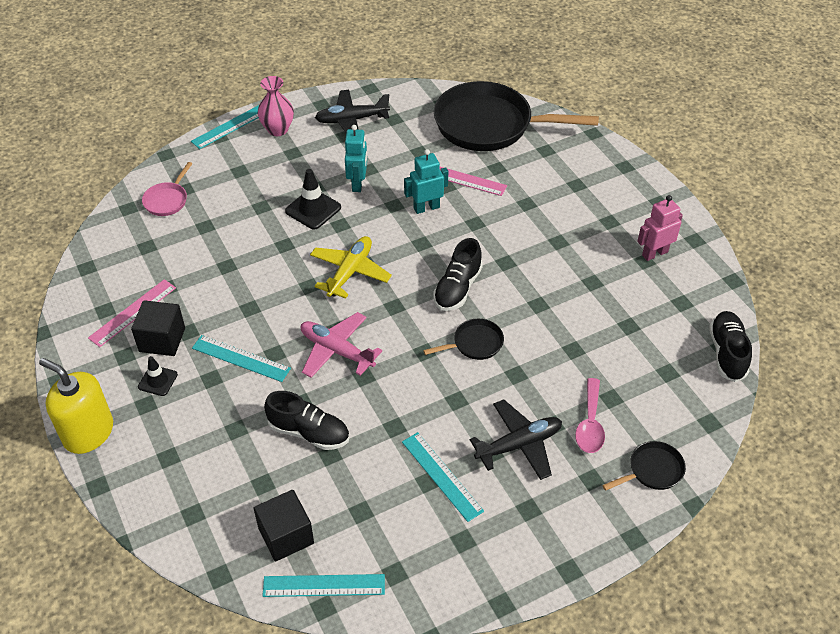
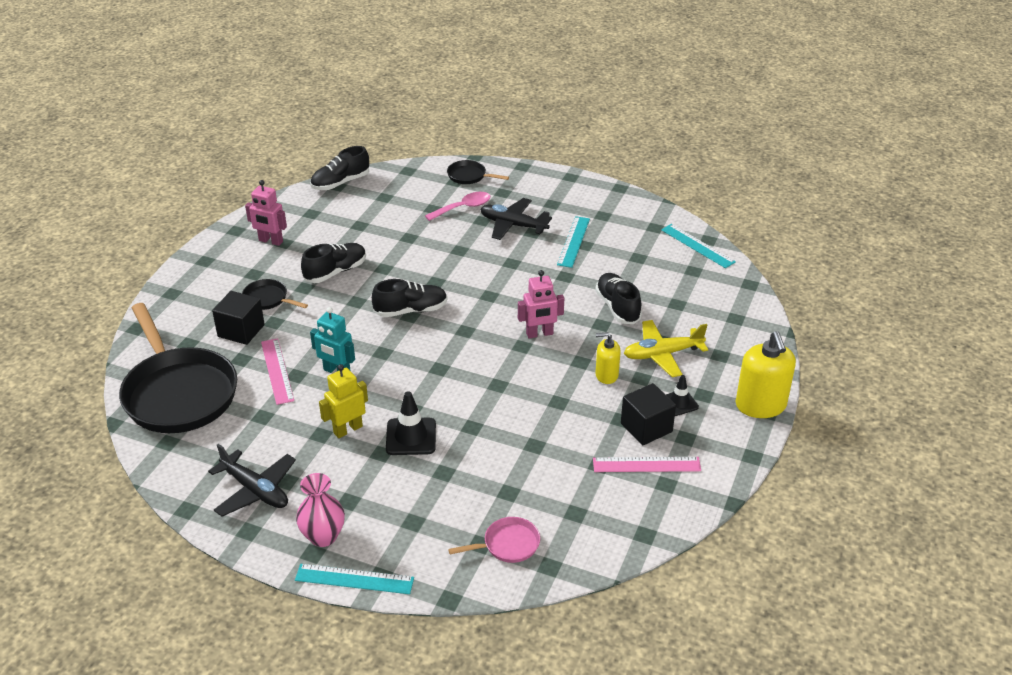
camera: 130 degrees left, 10 degrees down
(241, 358) = (606, 375): turquoise ruler -> yellow soap dispenser
(286, 535) = (692, 275): black cube -> black cube (241, 331)
(337, 351) = (539, 334): pink plane -> pink robot
(350, 272) = (458, 372): yellow plane -> yellow plane (662, 354)
(358, 183) = (347, 429): turquoise robot -> yellow robot
(474, 343) = (454, 278): black pan -> black pan (268, 299)
(563, 271) = (335, 272): none -> black shoe

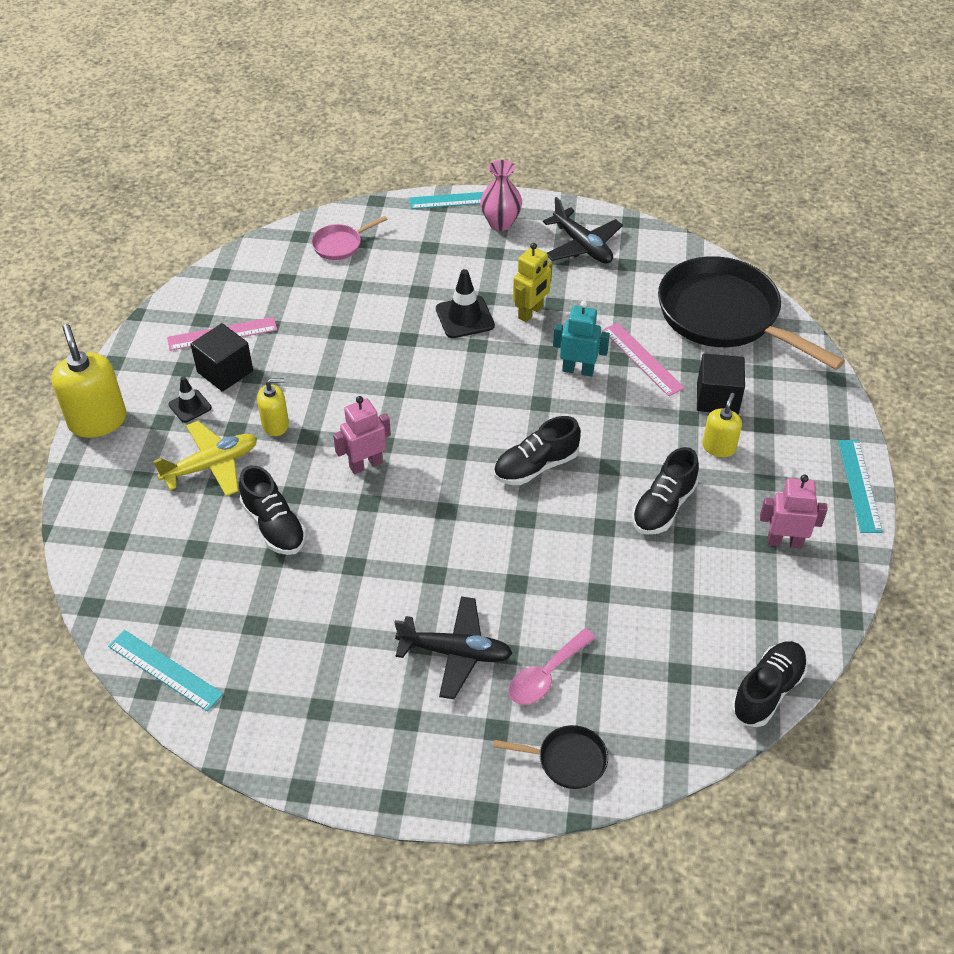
camera: 165 degrees right, 10 degrees up
(255, 490) = (582, 246): black plane -> black plane turned 150 degrees counterclockwise
(268, 299) = (719, 447): black pan -> yellow soap dispenser
(573, 241) = (355, 637): turquoise ruler -> turquoise ruler (859, 485)

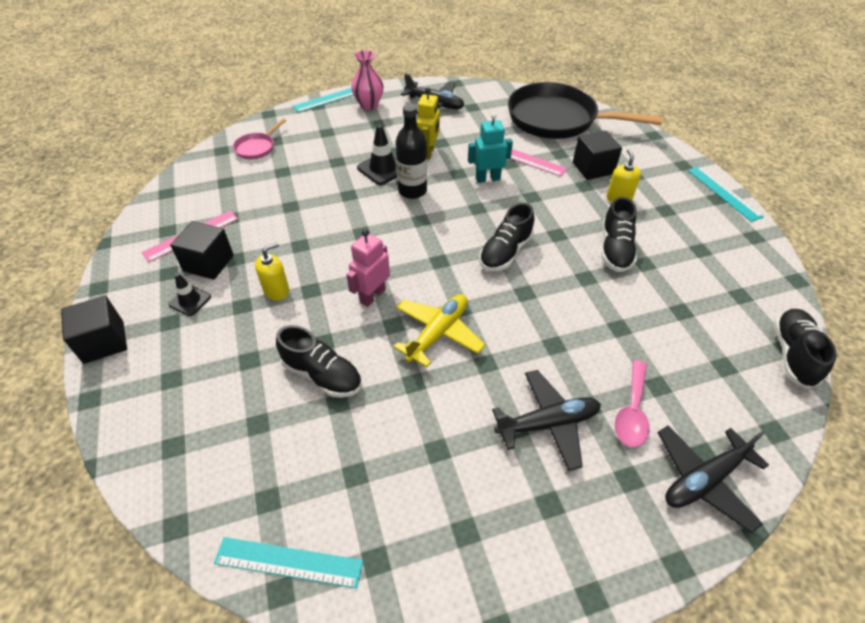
camera: 25 degrees left, 0 degrees up
(97, 421) = (104, 342): yellow soap dispenser -> black cube
(211, 465) = (235, 343): yellow plane -> yellow plane (438, 333)
(481, 357) = (412, 191): none -> black bottle
(567, 760) = (704, 480): black pan -> black plane
(784, 541) = (711, 244): pink robot -> none

